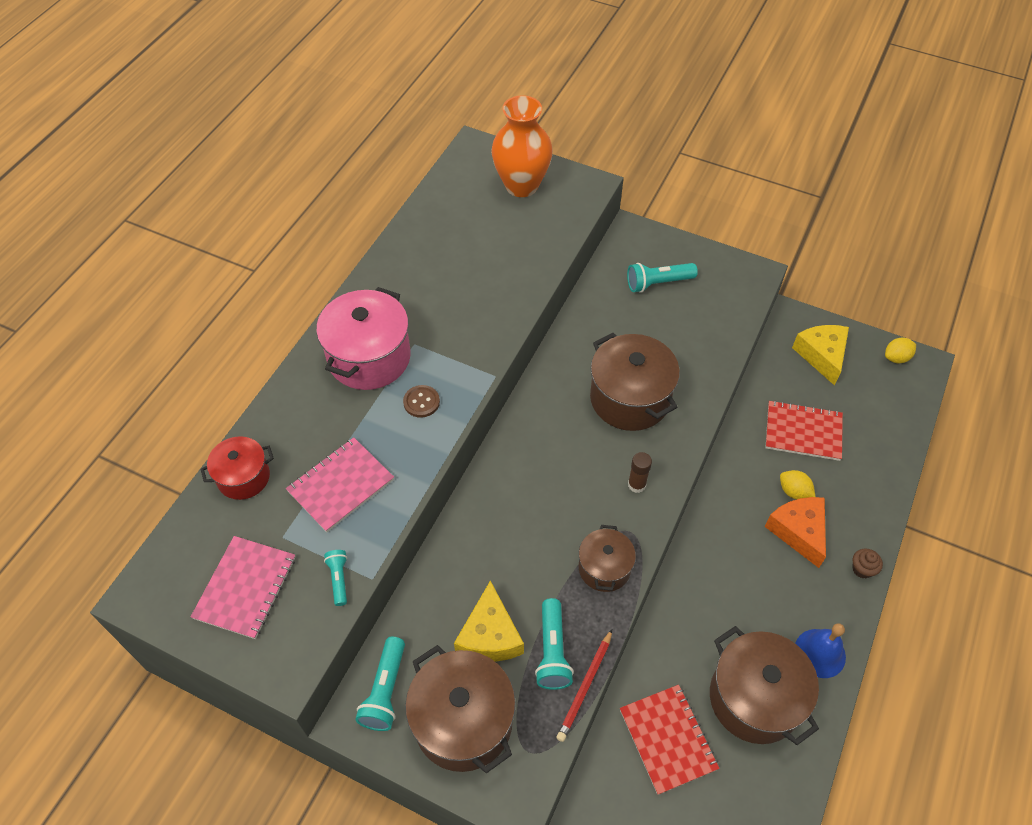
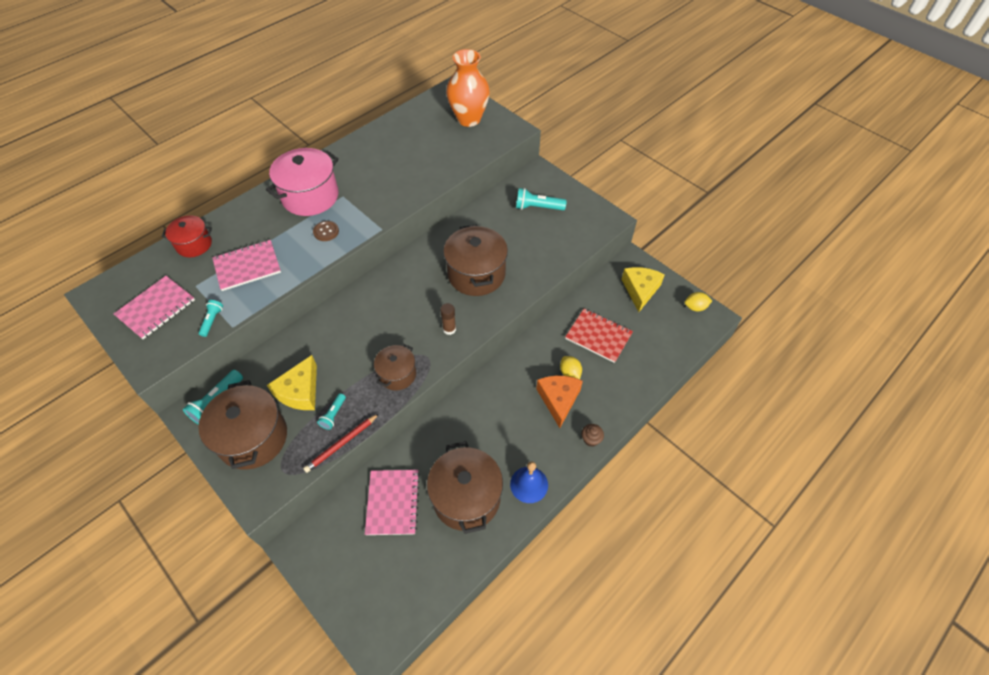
camera: 20 degrees right, 0 degrees up
(552, 651) = (333, 415): turquoise flashlight -> turquoise flashlight, size x0.61
(667, 739) = (393, 502): red notebook -> pink notebook

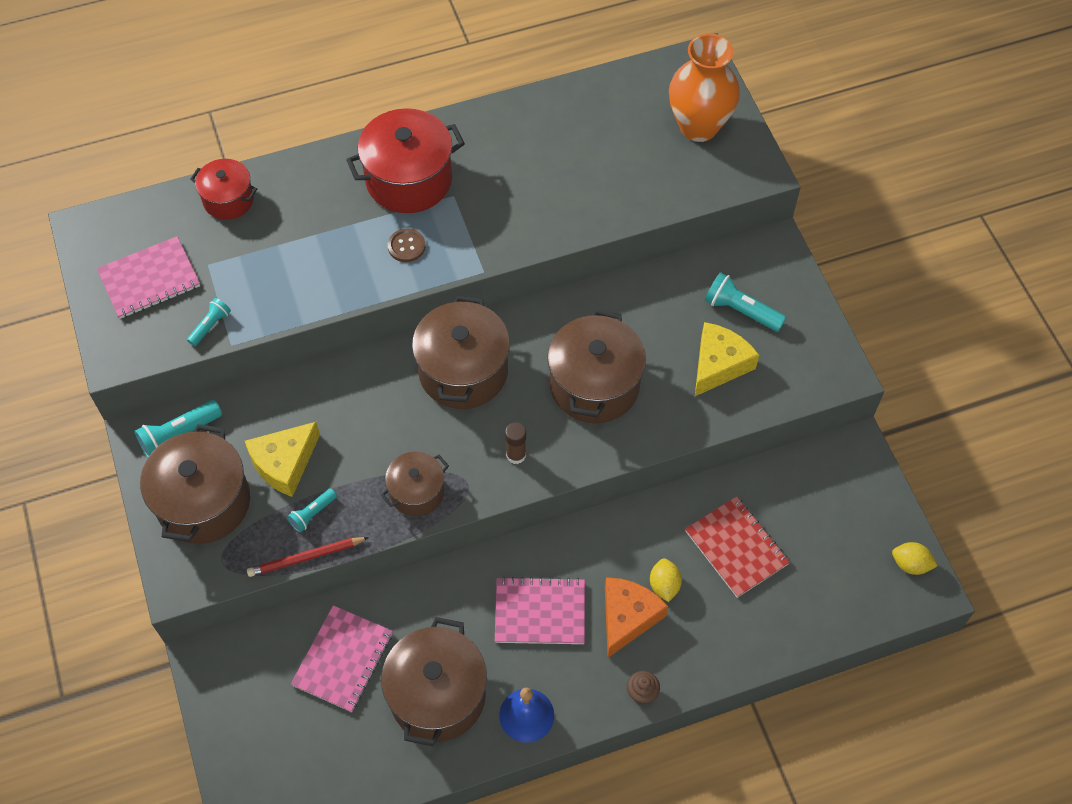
camera: 25 degrees right, 5 degrees up
(247, 266) = (283, 261): pink notebook -> pink notebook (540, 612)
(310, 196) = (409, 180): pink pot -> red pot
(392, 295) = (463, 371): none -> brown pot
(640, 290) = (840, 502): yellow cheese -> yellow cheese (719, 364)

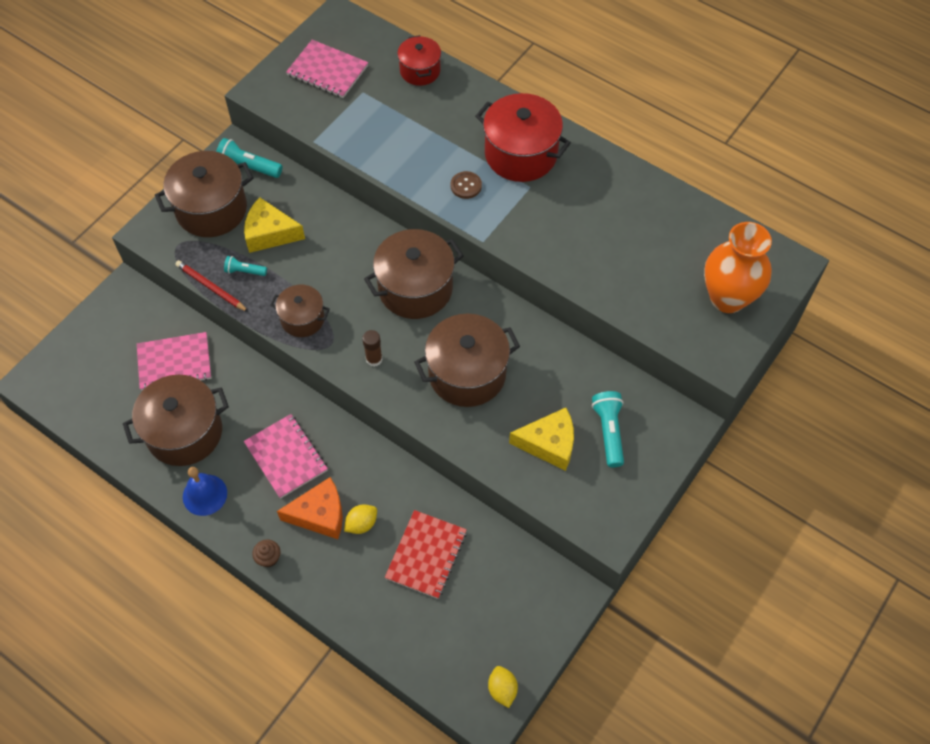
camera: 55 degrees right, 0 degrees up
(210, 326) = (318, 122): turquoise flashlight -> none

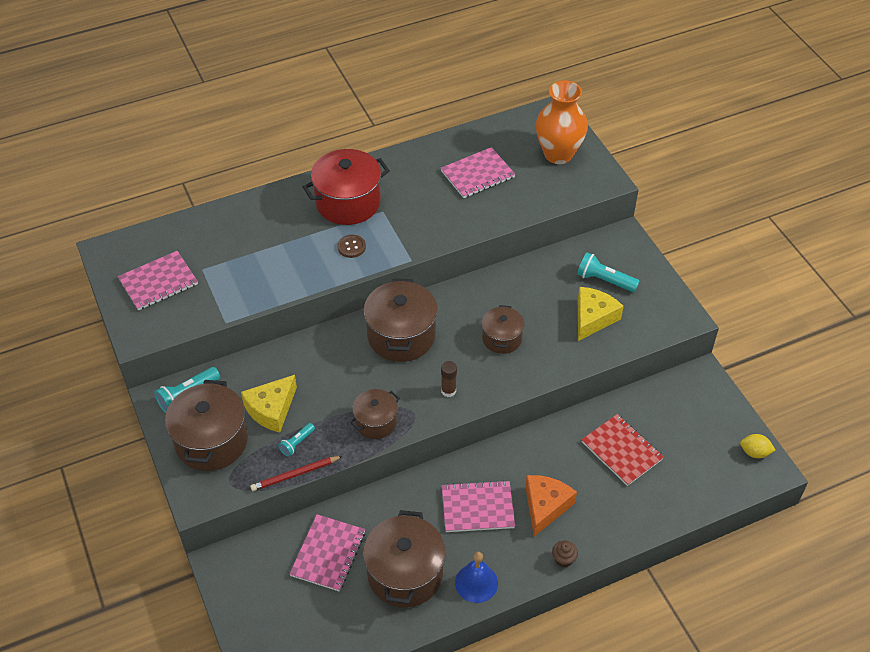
camera: 60 degrees left, 10 degrees down
(361, 524) = (570, 481): yellow lemon -> none
(420, 71) = (213, 224): red pot -> none
(467, 374) = (502, 338): brown pot -> brown pot, size x0.58
(640, 240) = (477, 174): none -> pink notebook

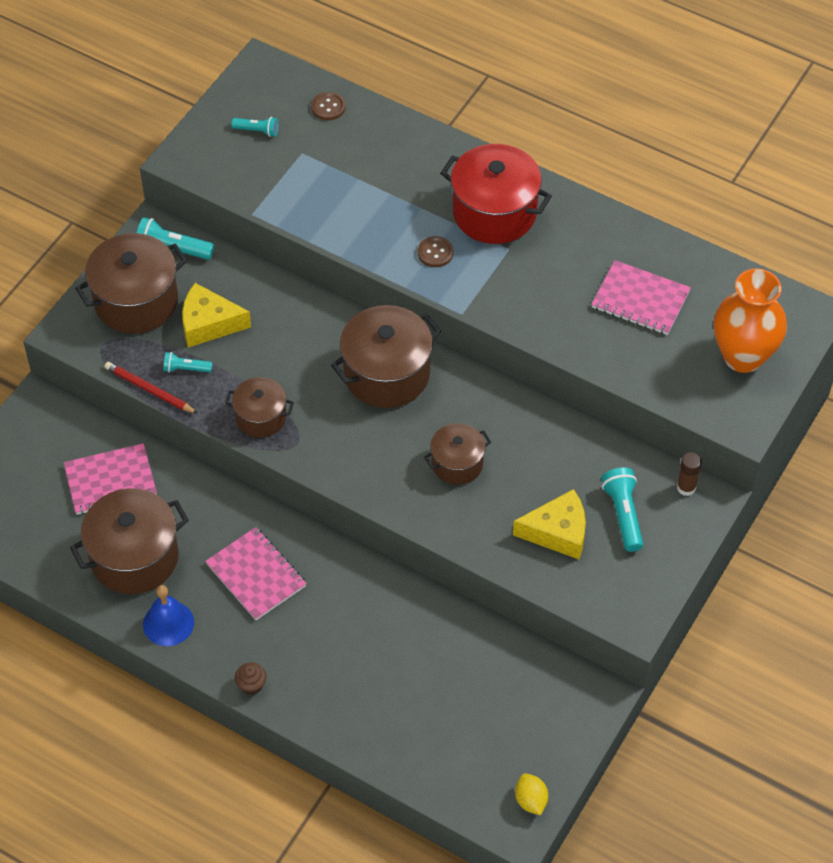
camera: 55 degrees right, 5 degrees up
(158, 282) = (257, 131): pink notebook -> turquoise flashlight
(179, 235) = (328, 107): none -> brown button
(448, 391) = (349, 456): brown glue stick -> brown glue stick (686, 487)
(545, 506) = (303, 634): orange cheese -> none
(621, 451) = (430, 668): red notebook -> none

